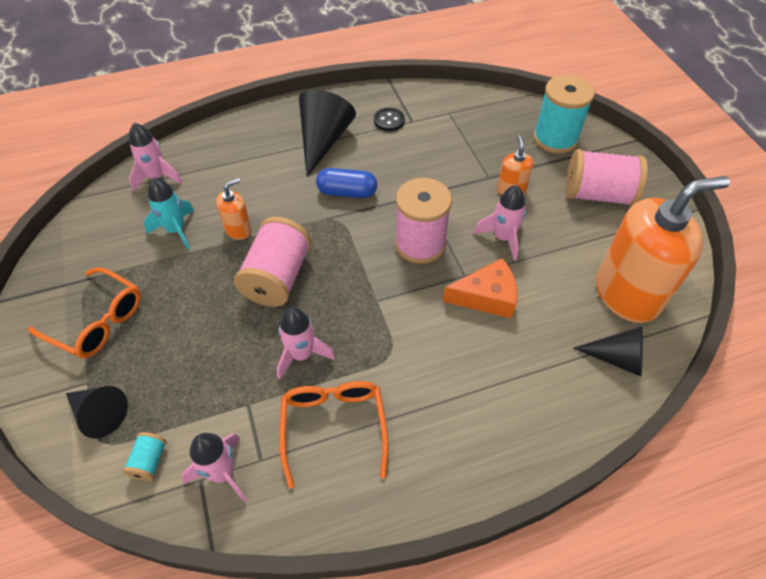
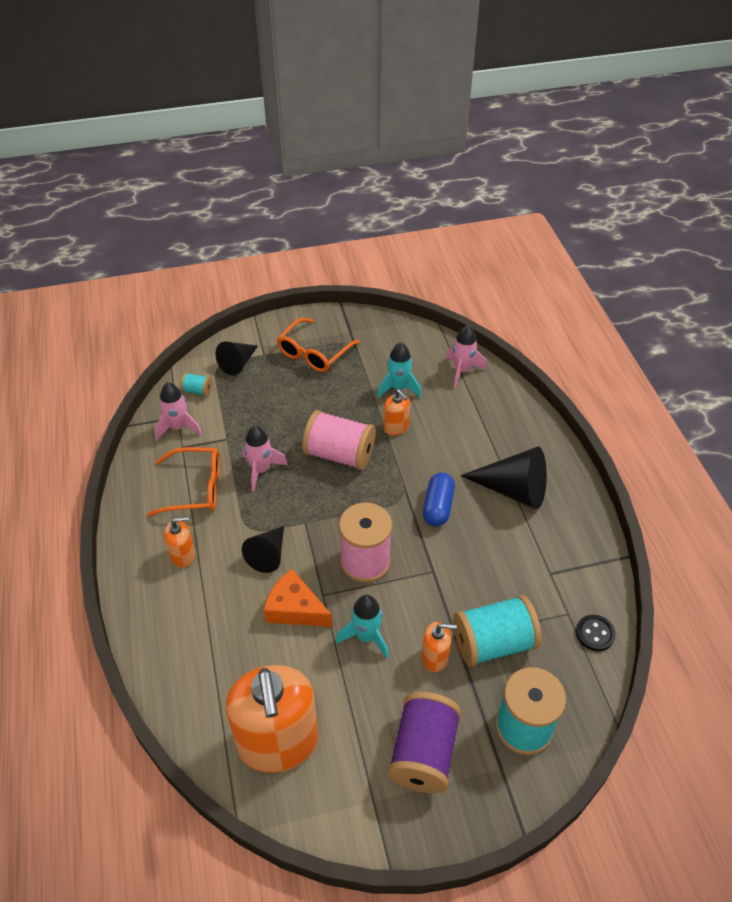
camera: 95 degrees right, 5 degrees down
(389, 121) = (549, 550): black button -> black button (595, 634)
(439, 420) = (183, 555): none -> orange soap dispenser
(486, 297) = (295, 609): orange cheese -> orange cheese turned 120 degrees clockwise
(487, 155) = (493, 643): none -> turquoise spool
(503, 238) = (366, 636): pink rocket -> turquoise rocket
(598, 195) = (423, 753): pink spool -> purple spool
(617, 358) = (207, 709): black cone -> black cone (268, 554)

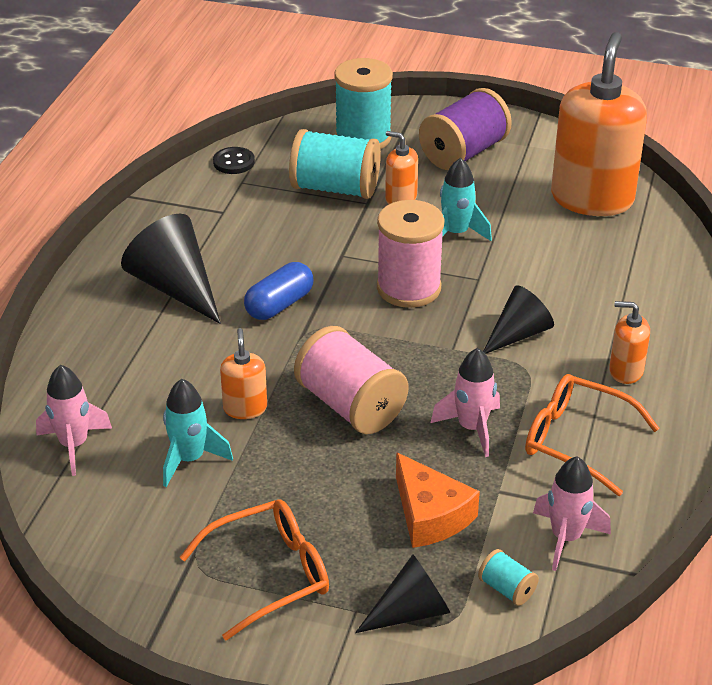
camera: 150 degrees left, 10 degrees down
(295, 609) = (517, 278): orange cheese -> orange cheese (430, 515)

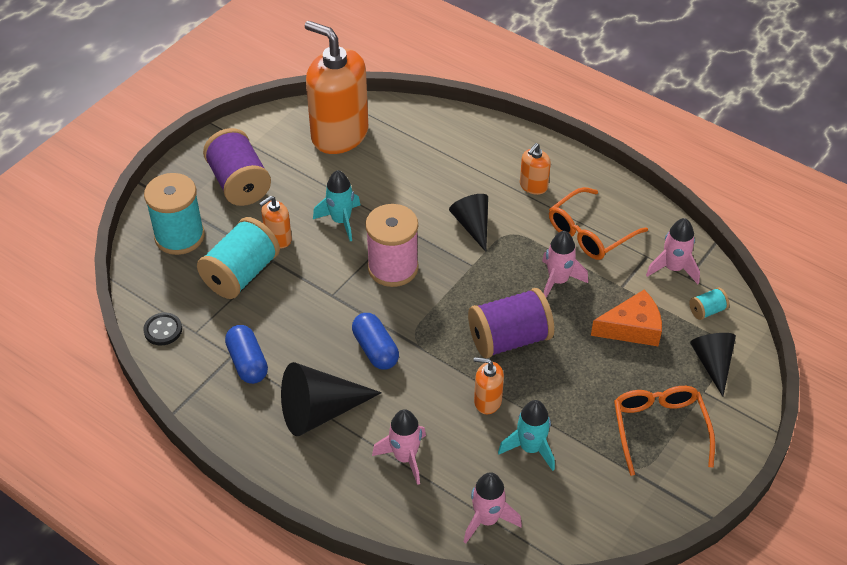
camera: 70 degrees left, 10 degrees up
(137, 362) = (405, 457): none -> pink rocket
(218, 224) = (248, 362): none -> blue capsule
(350, 405) = (509, 339): pink spool -> purple spool

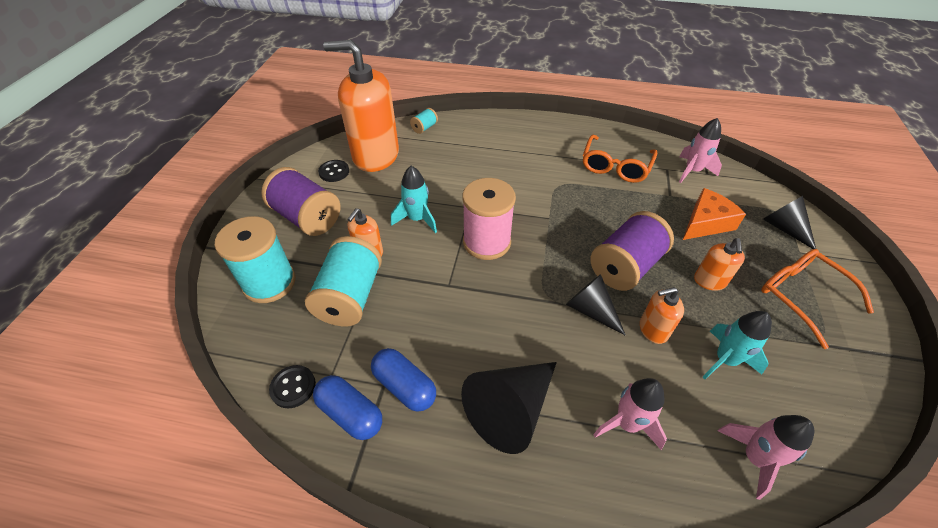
camera: 25 degrees left, 0 degrees up
(288, 140) = (334, 172): none -> black button
(375, 349) = (521, 321): blue capsule -> blue capsule (350, 413)
(472, 225) = (527, 188): black cone -> black cone (591, 310)
(533, 186) = (549, 147): orange soap dispenser -> orange soap dispenser (709, 281)
(558, 281) = (623, 207): pink rocket -> none
(707, 310) = (742, 192): turquoise spool -> turquoise spool (424, 128)

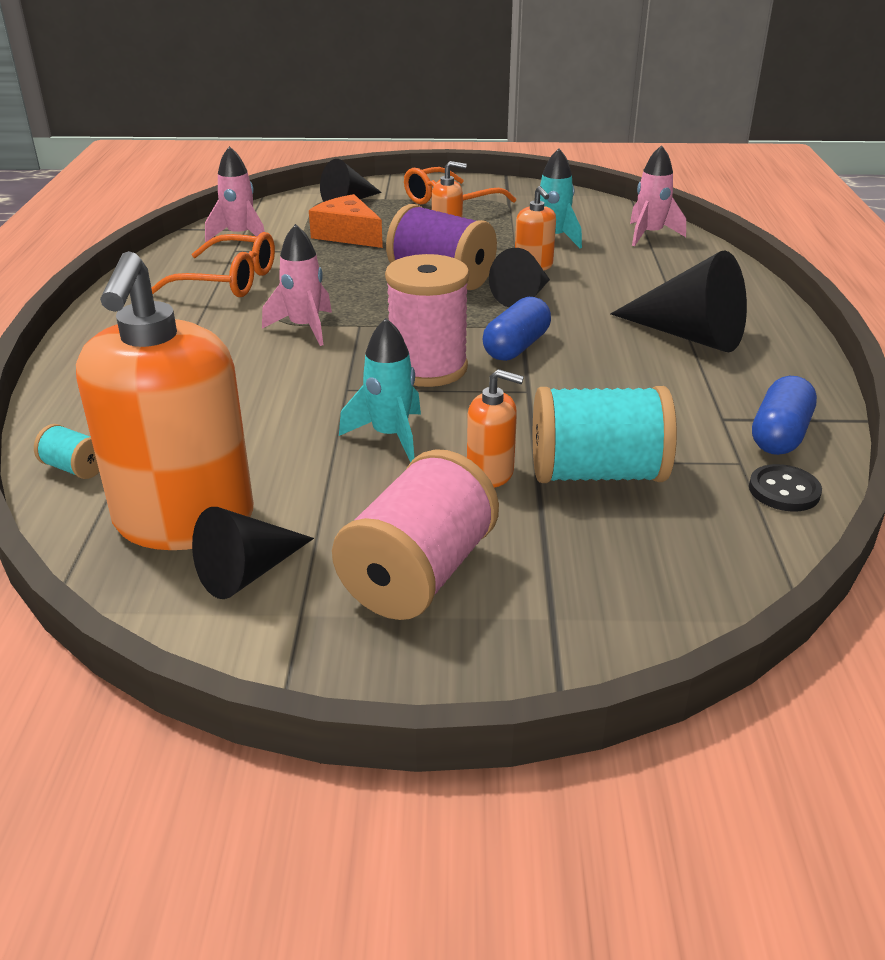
camera: 100 degrees left, 15 degrees down
(269, 283) = (615, 575): turquoise spool -> none
(307, 217) = (418, 574): purple spool -> pink spool
(334, 172) = (248, 572): black button -> black cone
(405, 386) = (712, 402): blue capsule -> blue capsule (516, 347)
(627, 424) = (658, 280): pink rocket -> pink rocket (304, 328)

